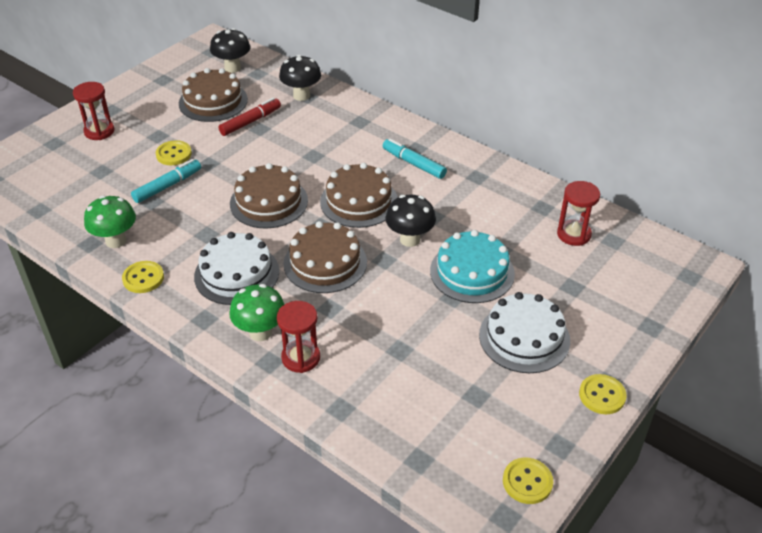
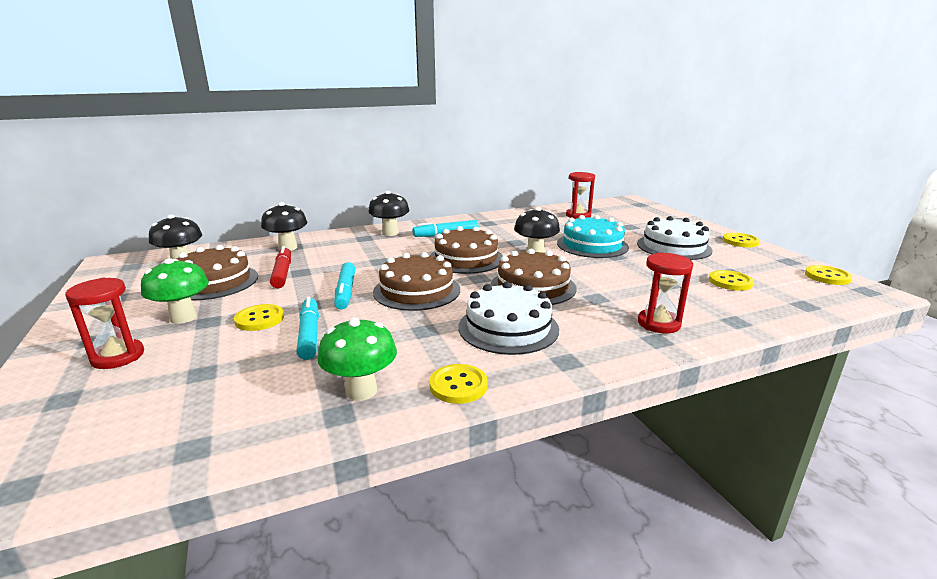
camera: 60 degrees left, 20 degrees down
(241, 168) = (345, 292): none -> turquoise marker
(260, 332) = (610, 335): green mushroom -> green mushroom (183, 317)
(385, 130) = (390, 233): none -> black mushroom
(442, 397) = (730, 282): none -> yellow button

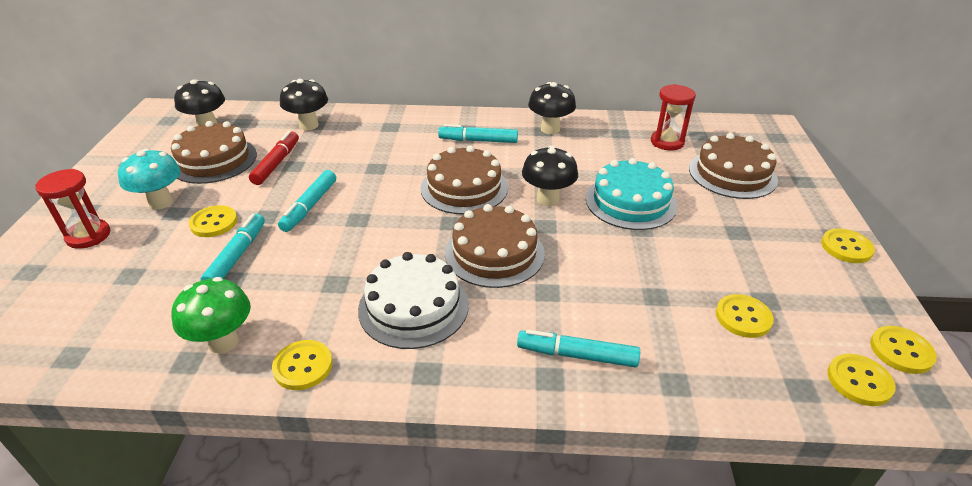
camera: 25 degrees right, 15 degrees up
(183, 317) = (161, 202): green mushroom -> turquoise mushroom
(390, 233) = (422, 125): black mushroom -> black mushroom (550, 129)
(416, 291) = (374, 224): brown cake -> brown cake (732, 174)
(658, 323) = (577, 355): red hourglass -> turquoise marker
(673, 247) = (736, 232): white cake -> none
(826, 294) = (859, 381): none -> yellow button

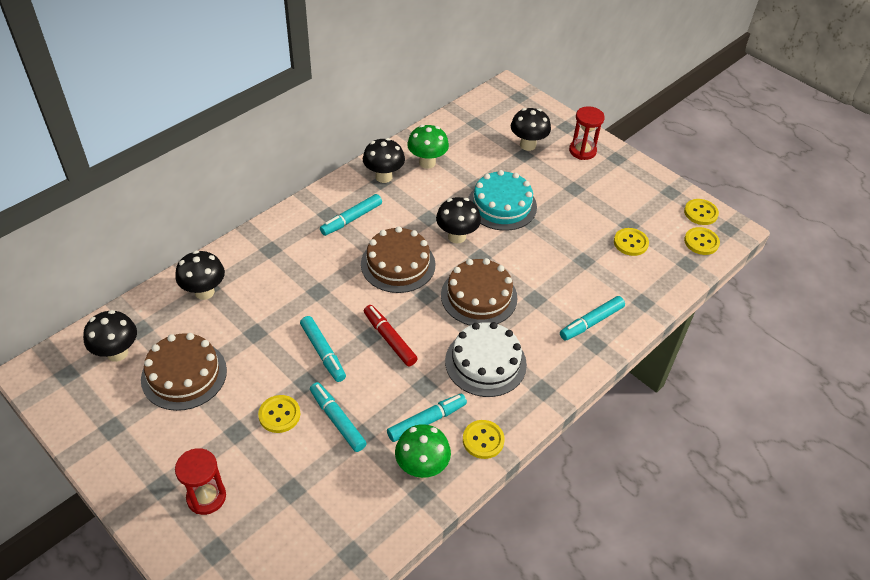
camera: 50 degrees left, 10 degrees up
(161, 202) = (210, 434): turquoise mushroom -> none
(277, 163) = (239, 340): red marker -> red marker (389, 339)
(290, 310) = (427, 421): none -> turquoise marker
(604, 138) = (427, 162): none -> green mushroom
(667, 142) = (466, 141): red hourglass -> red hourglass (582, 151)
(732, 174) = (528, 145): brown cake -> black mushroom
(846, 247) = (628, 163): yellow button -> none

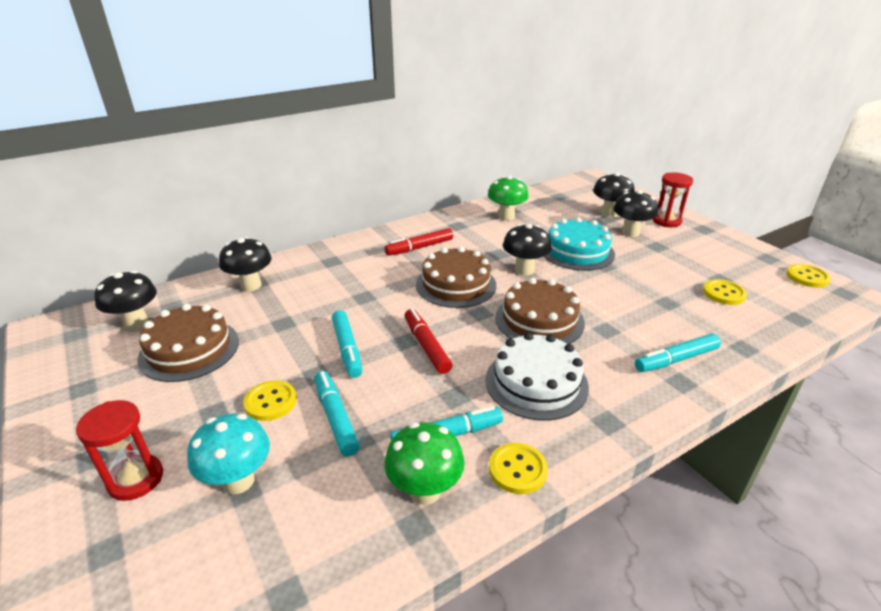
camera: 15 degrees right, 15 degrees down
(284, 484) = (238, 481): none -> turquoise mushroom
(351, 219) = (419, 247): turquoise marker -> red marker
(384, 177) = (461, 222): black mushroom -> black mushroom (630, 232)
(701, 242) = (812, 301): yellow button -> none

